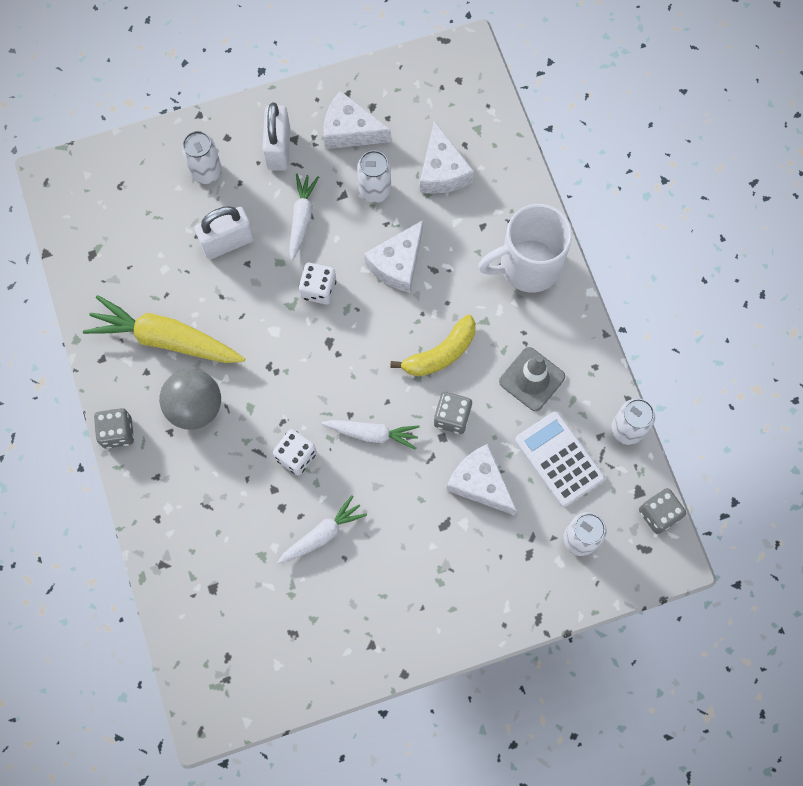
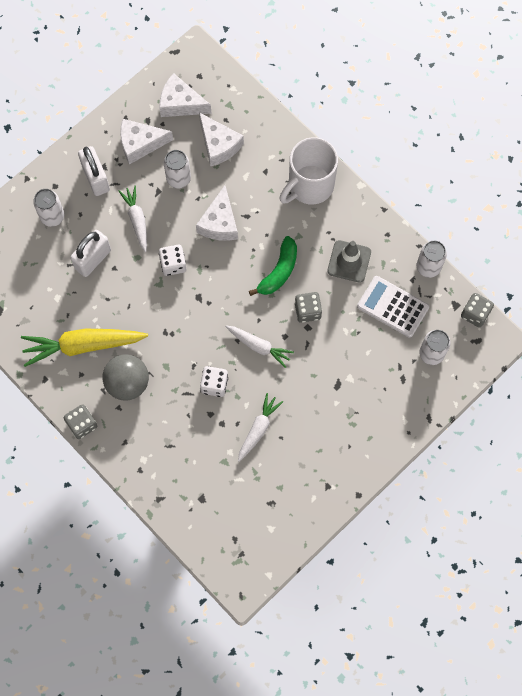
camera: 25 degrees left, 0 degrees up
(372, 434) = (259, 346): white carrot -> white carrot turned 45 degrees clockwise
(440, 353) = (279, 271): yellow banana -> green banana
(480, 483) = (348, 346): white cheese -> white cheese (180, 103)

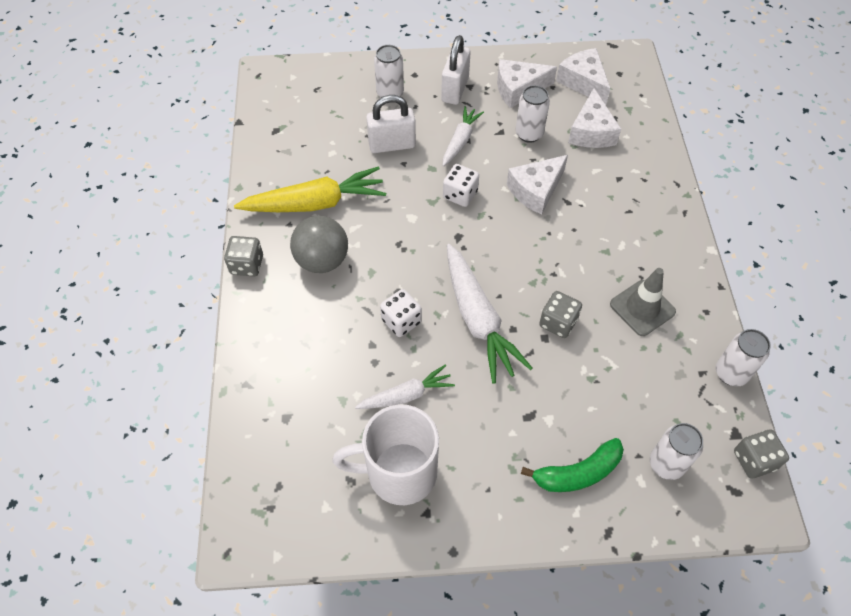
camera: 40 degrees right, 15 degrees down
(83, 345) = (315, 203): yellow carrot -> yellow carrot turned 135 degrees clockwise
(140, 144) = (518, 89): white cheese -> white cheese turned 45 degrees counterclockwise
(259, 346) = (478, 319): white carrot -> white carrot, size x1.71
(279, 271) = (558, 268): green banana -> green banana (577, 473)
(309, 186) = (654, 217): white mug -> white mug (398, 473)
(393, 307) = (657, 383): white calculator -> none

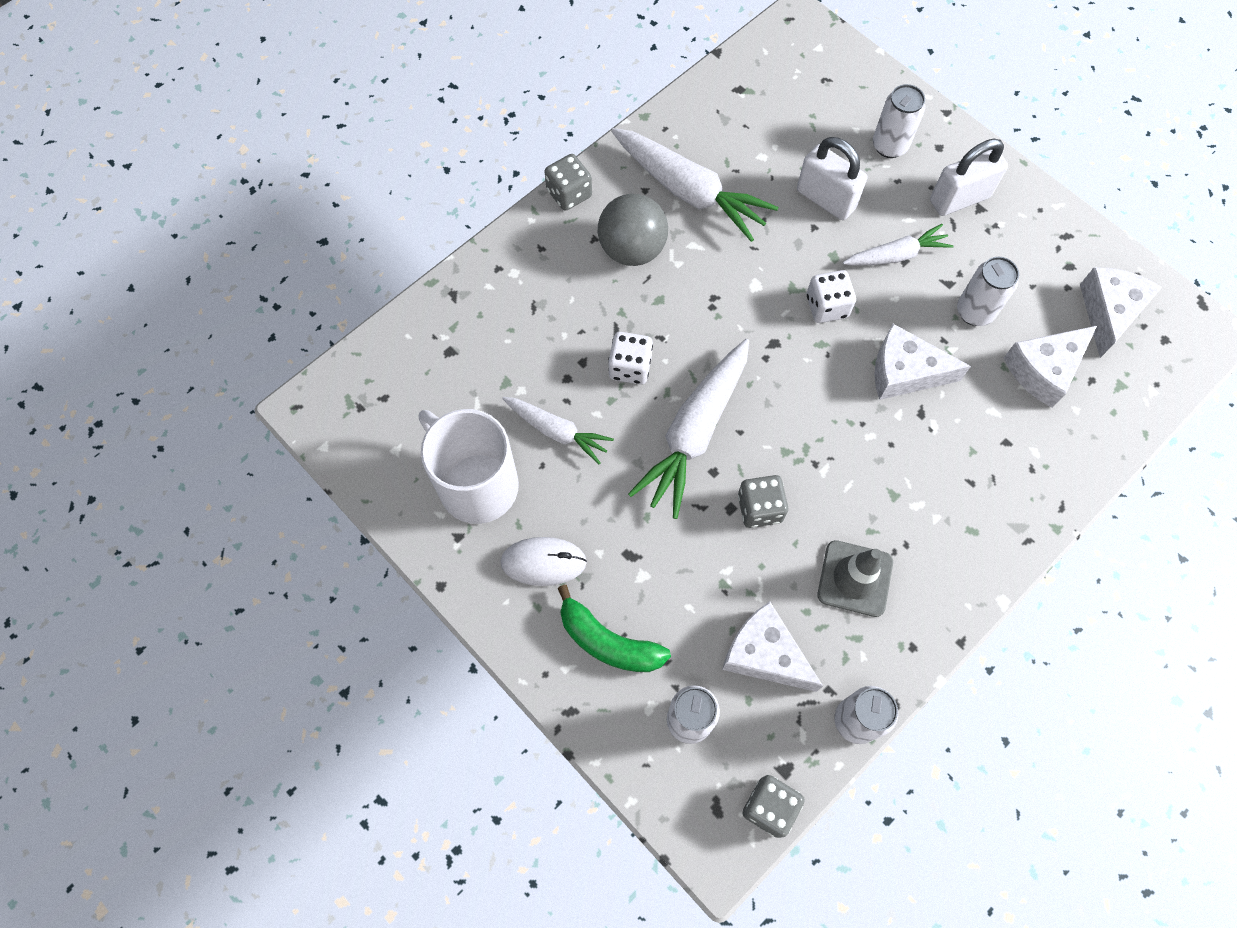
camera: 50 degrees right, 10 degrees up
(315, 203) = (689, 191): yellow carrot -> white carrot
(491, 471) = (543, 562): none -> white mouse
(518, 89) = (1027, 257): white cheese -> white cheese (765, 654)

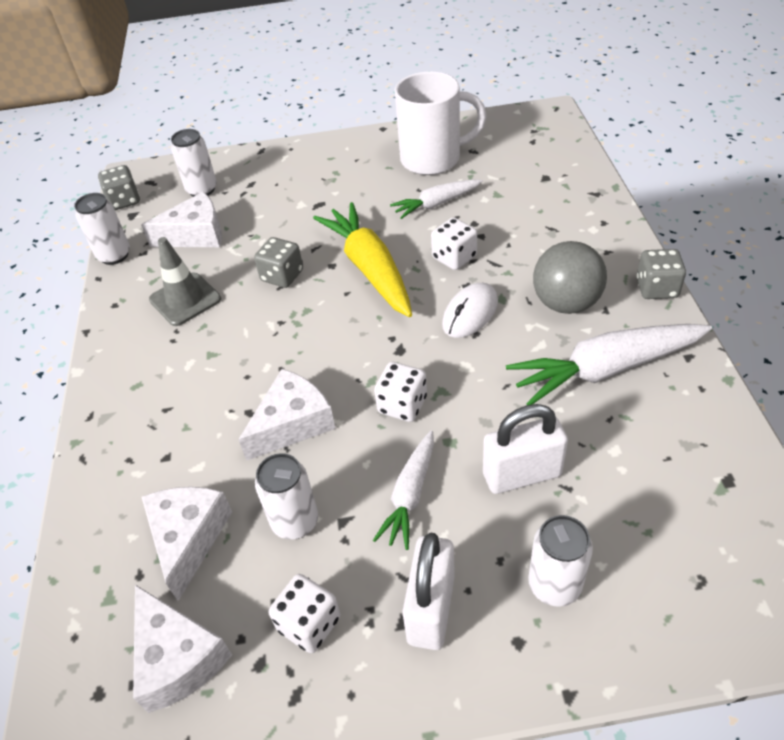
camera: 130 degrees right, 20 degrees down
(543, 562) = (354, 168): white mouse -> white mouse (470, 313)
(608, 641) = (280, 176): green banana -> none
(695, 432) = (370, 269): white carrot -> yellow carrot
(1026, 256) = (309, 624): none -> white dice

